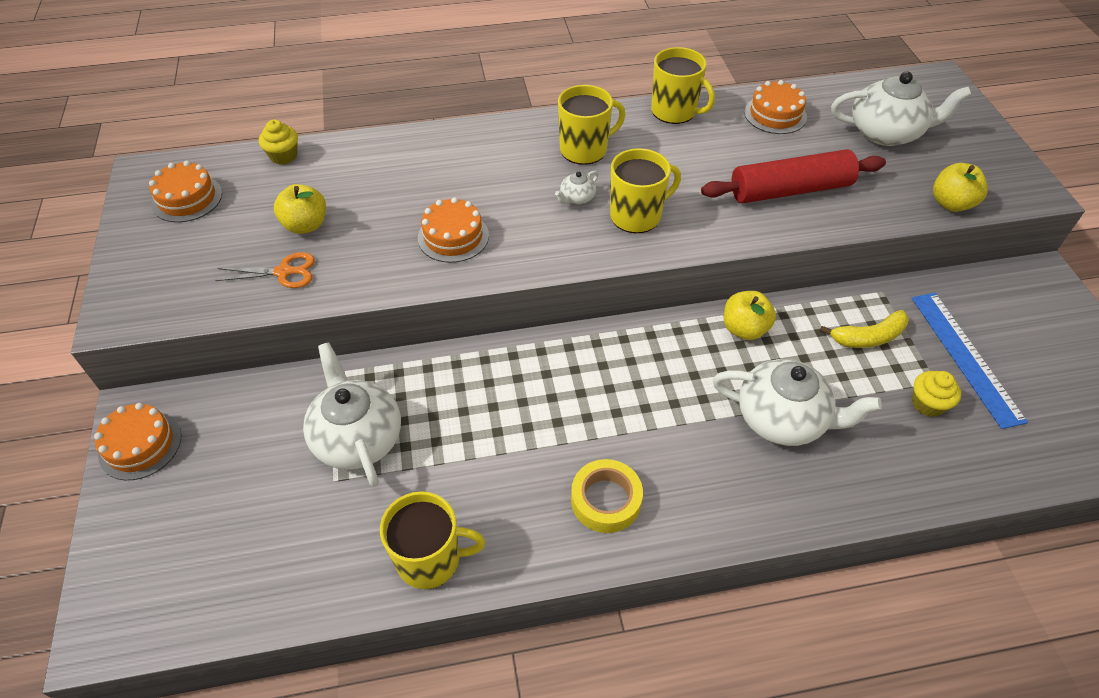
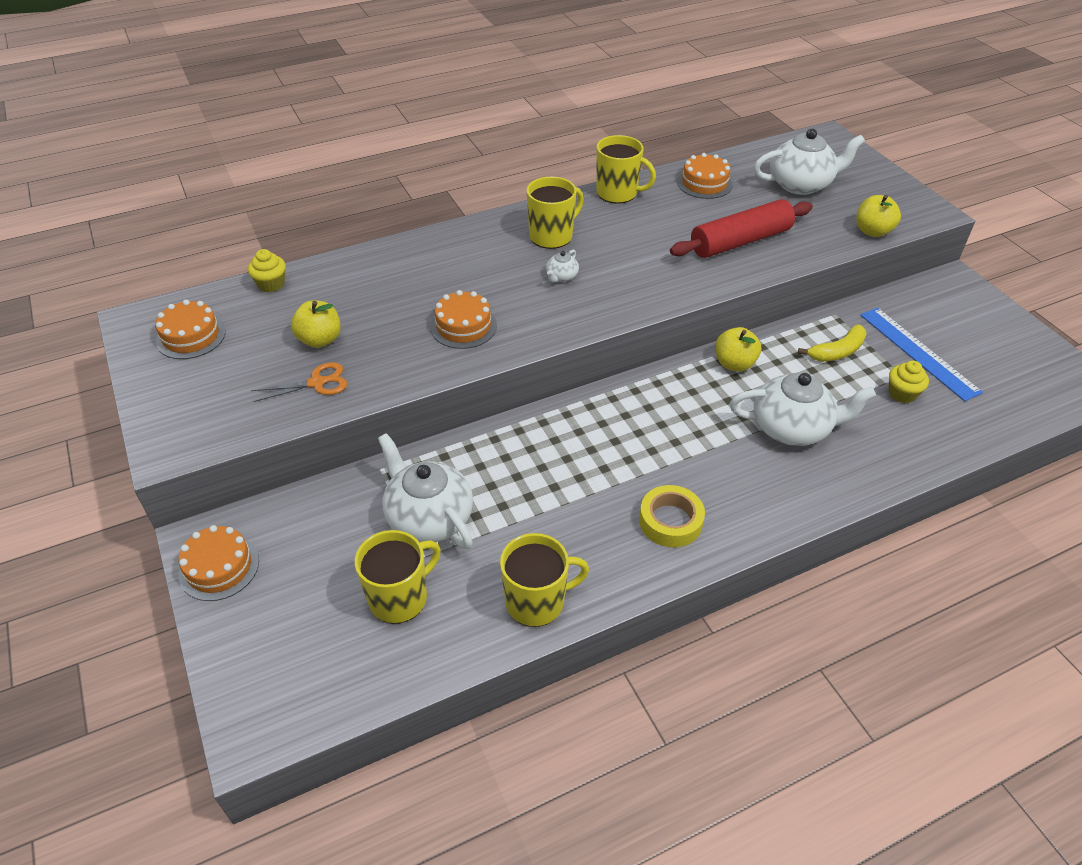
camera: 15 degrees left, 5 degrees down
(637, 216) = (619, 282): yellow mug -> yellow mug (399, 597)

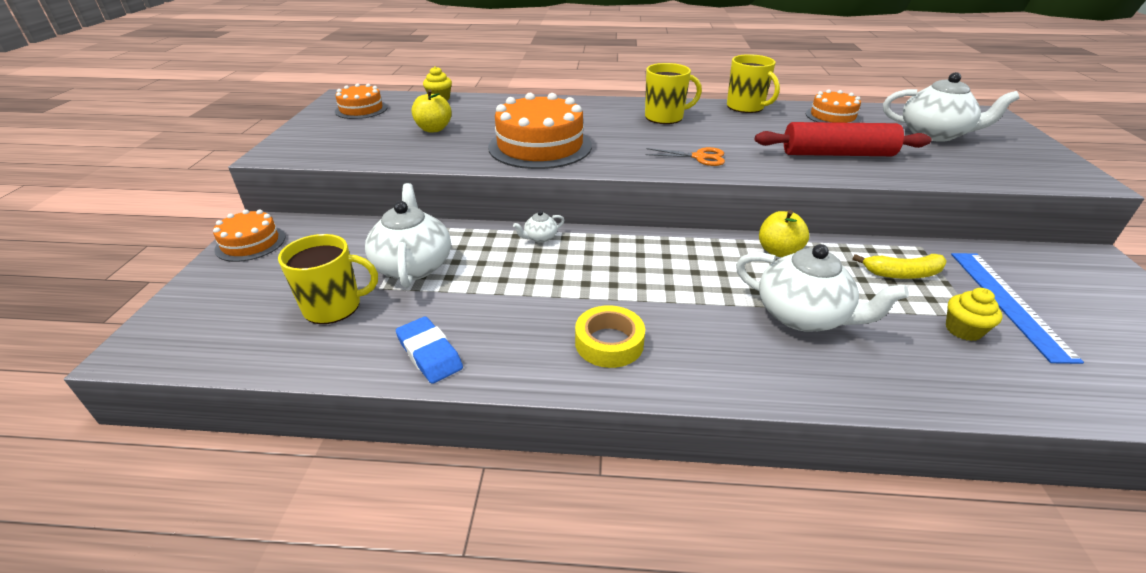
camera: 30 degrees right, 10 degrees down
(317, 383) = (403, 148): orange scissors -> orange scissors (699, 157)
(463, 326) = (540, 146): orange cake -> orange cake, size x1.78
(536, 601) = (429, 354): yellow mug -> blue eraser
(561, 277) = (648, 139): white teapot -> white teapot (540, 237)
(872, 231) = (996, 177): yellow apple -> none

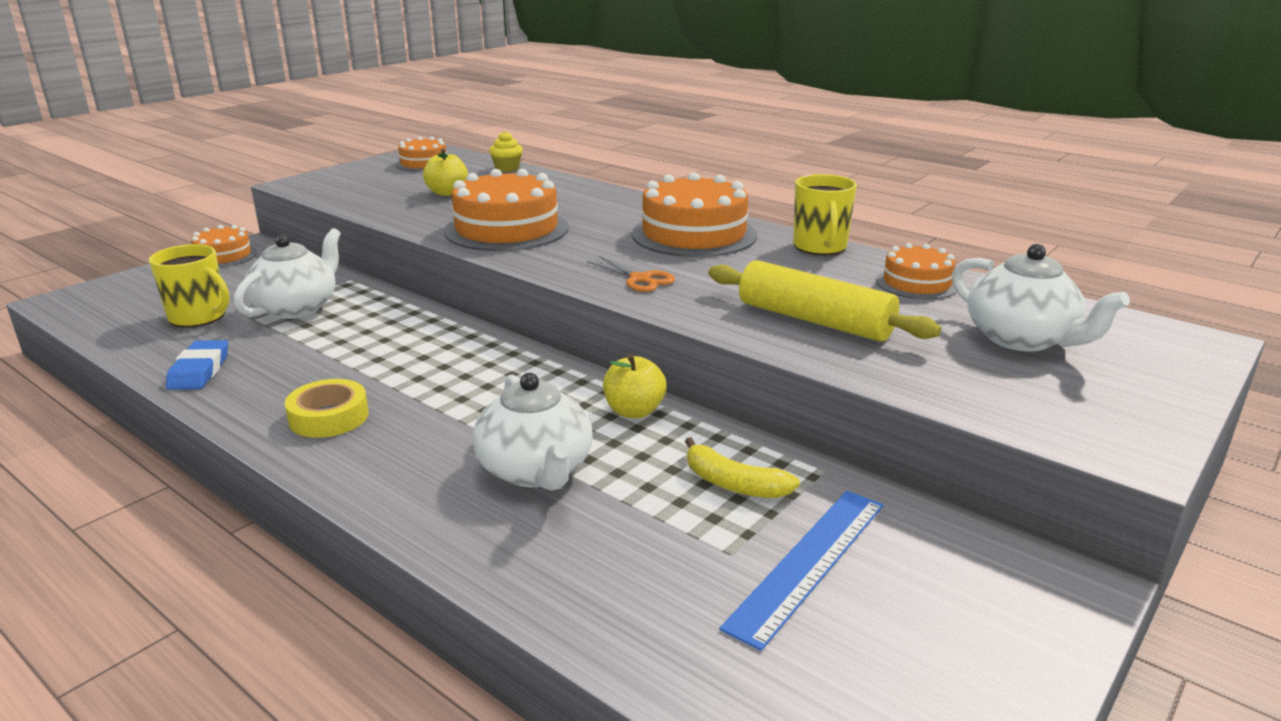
camera: 35 degrees right, 10 degrees down
(540, 237) = (430, 320): white teapot -> none
(665, 117) = (694, 234): yellow mug -> orange cake
(837, 154) = (814, 320): red rolling pin -> yellow rolling pin
(963, 330) = (684, 557): yellow cupcake -> none

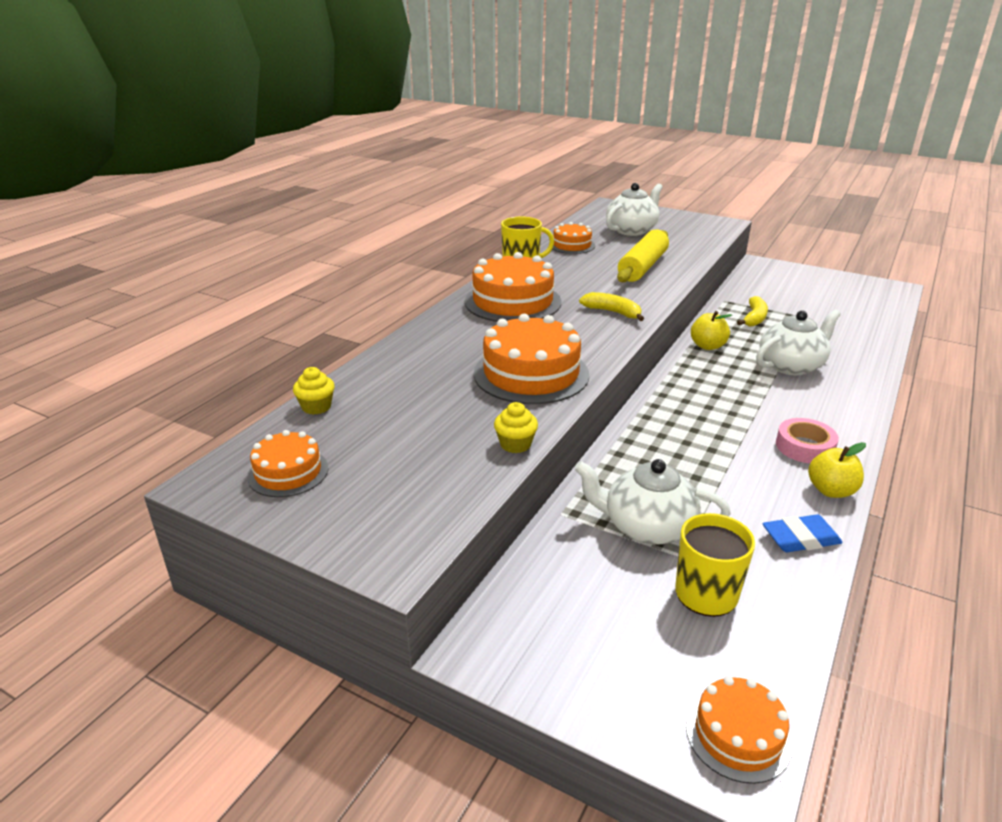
camera: 100 degrees left, 5 degrees up
(223, 256) = (523, 661): orange cake -> orange cake (738, 735)
(329, 417) = (804, 447): yellow tape -> pink tape
(389, 216) = (515, 444): none -> yellow cupcake
(447, 193) = (423, 426): yellow apple -> yellow apple (831, 490)
(640, 279) = (613, 312): orange scissors -> yellow banana
(808, 563) = (795, 303): blue ruler -> none

